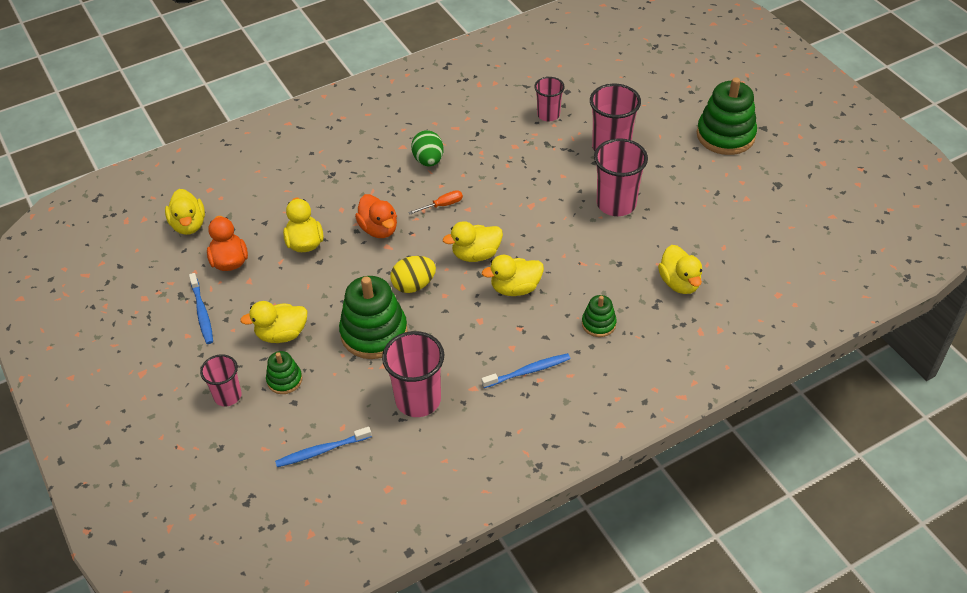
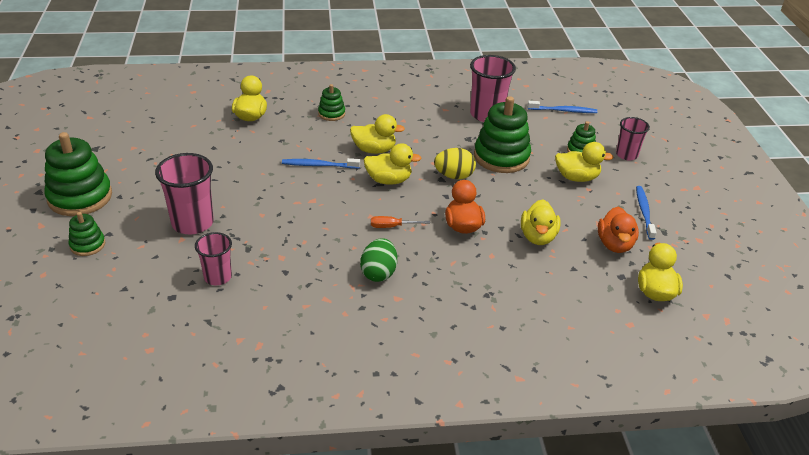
camera: 160 degrees left, 10 degrees down
(528, 371) = (401, 106): blue toothbrush -> blue toothbrush (318, 165)
(616, 204) = (240, 177): pink cup -> none
(669, 103) = (87, 245): none -> green stacking toy

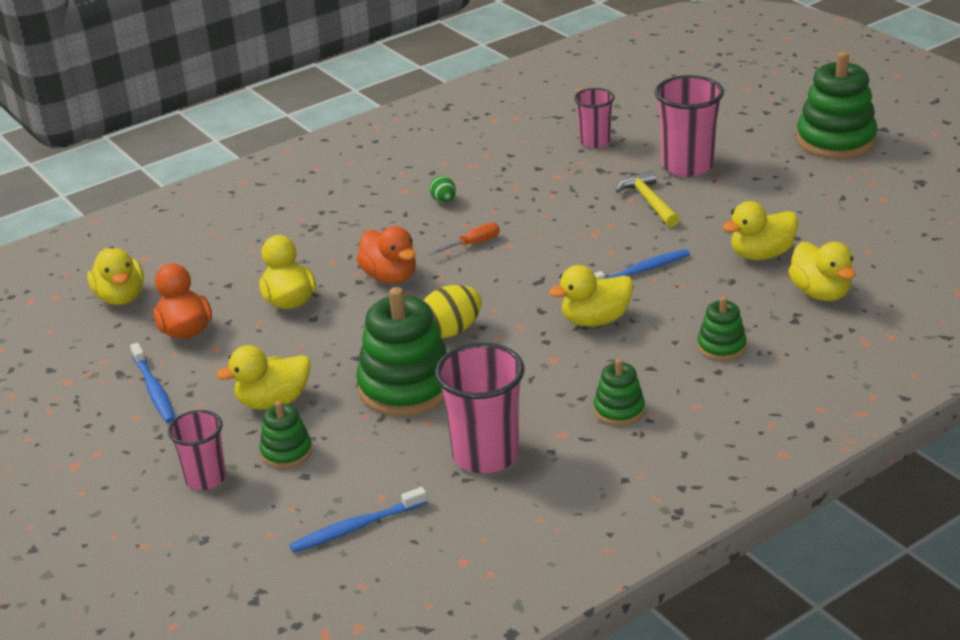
camera: 155 degrees right, 5 degrees down
(87, 245) = (751, 116): green stacking toy -> green stacking toy (619, 410)
(253, 207) = (649, 201): none -> yellow hammer
(378, 273) = (443, 201): green egg -> green egg, size x0.59
(389, 180) = (531, 290): yellow duck -> yellow duck (761, 254)

